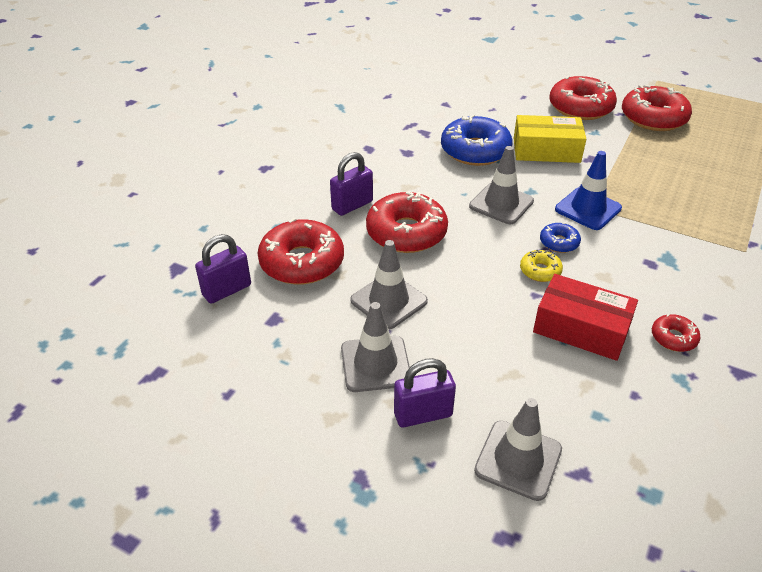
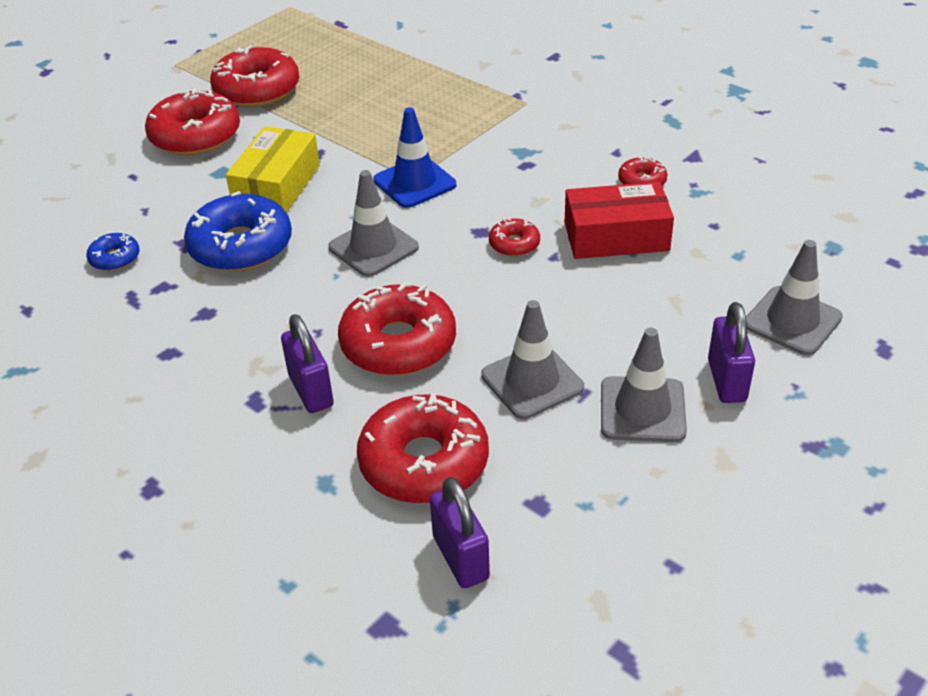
camera: 75 degrees left, 0 degrees up
(540, 271) = (514, 244): yellow donut -> red donut
(559, 242) = (468, 218): blue donut -> blue donut (115, 258)
(581, 328) = (616, 236): red box -> red box turned 45 degrees clockwise

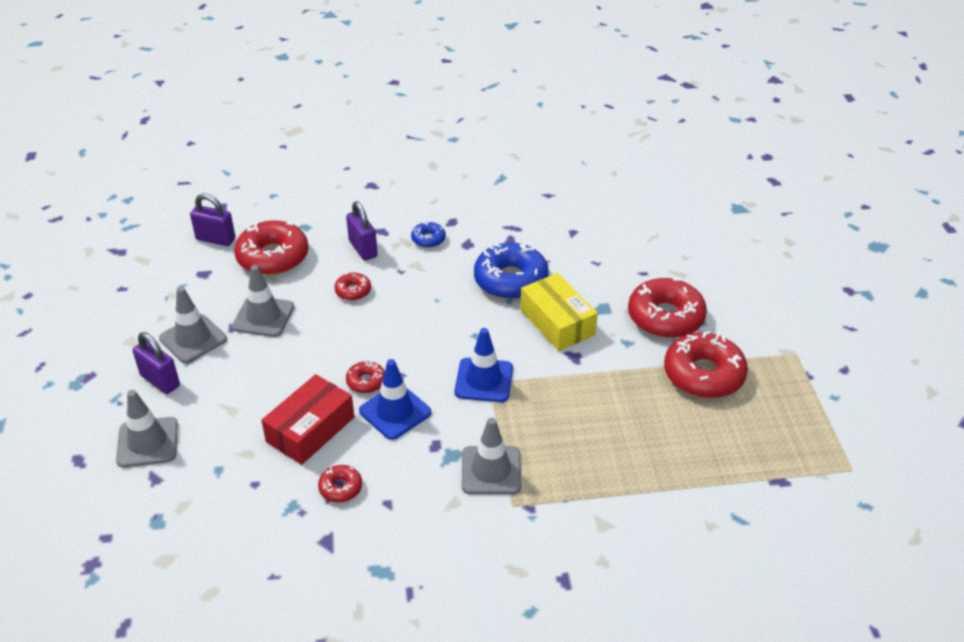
camera: 130 degrees right, 0 degrees up
(115, 258) = (558, 235): blue donut -> blue donut (428, 239)
(311, 391) = (363, 249): purple padlock -> purple padlock turned 45 degrees clockwise
(373, 247) = (441, 326): grey traffic cone -> grey traffic cone (491, 470)
(398, 344) = (353, 291): red donut -> red donut, size x0.48
(523, 205) = (395, 412): none -> blue traffic cone

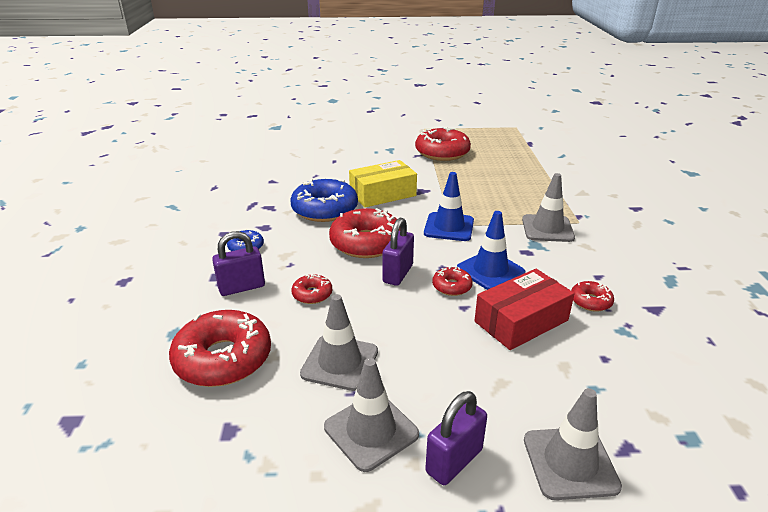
camera: 85 degrees left, 10 degrees down
(215, 239) = (151, 422): purple padlock -> purple padlock (398, 274)
(310, 429) = (521, 321): red box -> red box turned 75 degrees counterclockwise
(665, 317) = (384, 158): red donut -> red donut (366, 243)

